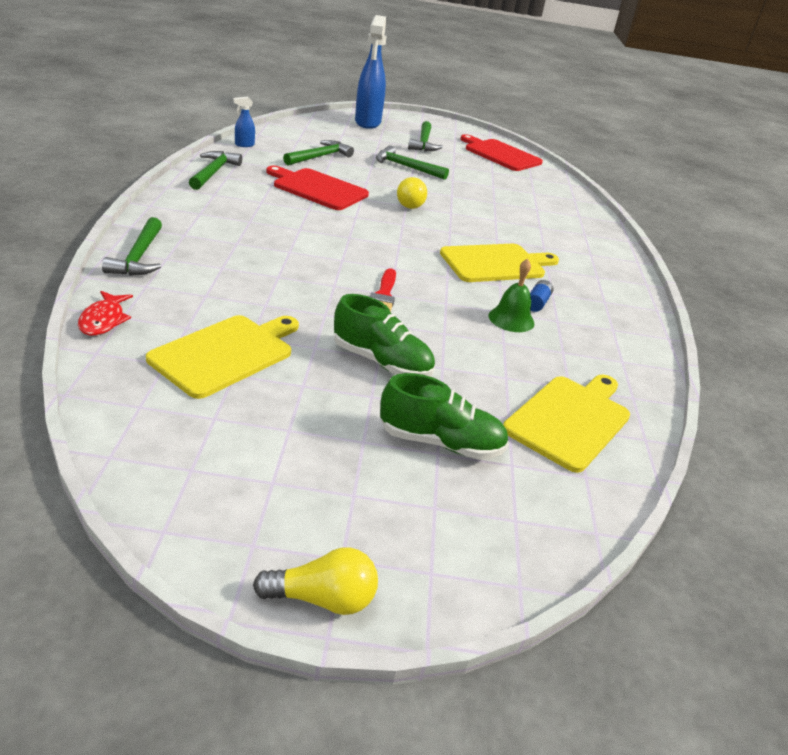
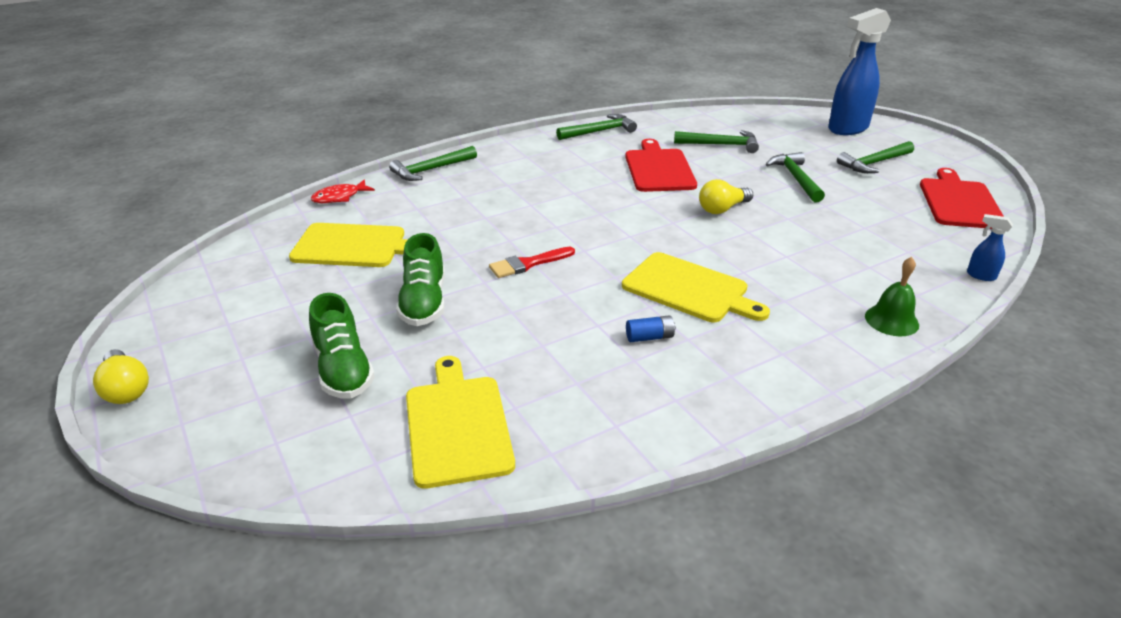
camera: 60 degrees right, 0 degrees up
(244, 145) = (671, 118): blue spray bottle -> blue spray bottle (980, 275)
(511, 319) = (592, 334): green bell -> green bell (891, 320)
(570, 420) = (457, 425): yellow cutting board -> yellow cutting board turned 105 degrees counterclockwise

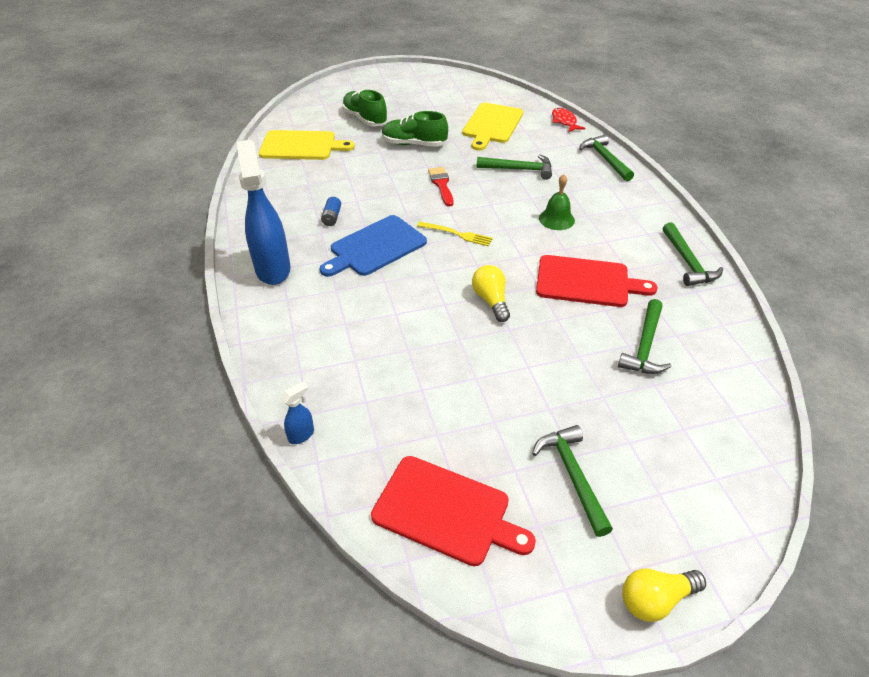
camera: 105 degrees right, 10 degrees up
(126, 389) = (384, 71): yellow light bulb -> yellow light bulb (655, 600)
(343, 370) = (365, 119): green shoe -> green shoe turned 60 degrees clockwise
(628, 240) = (457, 234): none -> yellow fork
(689, 289) = (375, 247): yellow cutting board -> blue cutting board
(795, 178) = (544, 378): green hammer -> green hammer (519, 169)
(847, 129) = (696, 502): blue spray bottle -> blue spray bottle (273, 269)
(891, 320) = (279, 338): green bell -> green bell (556, 219)

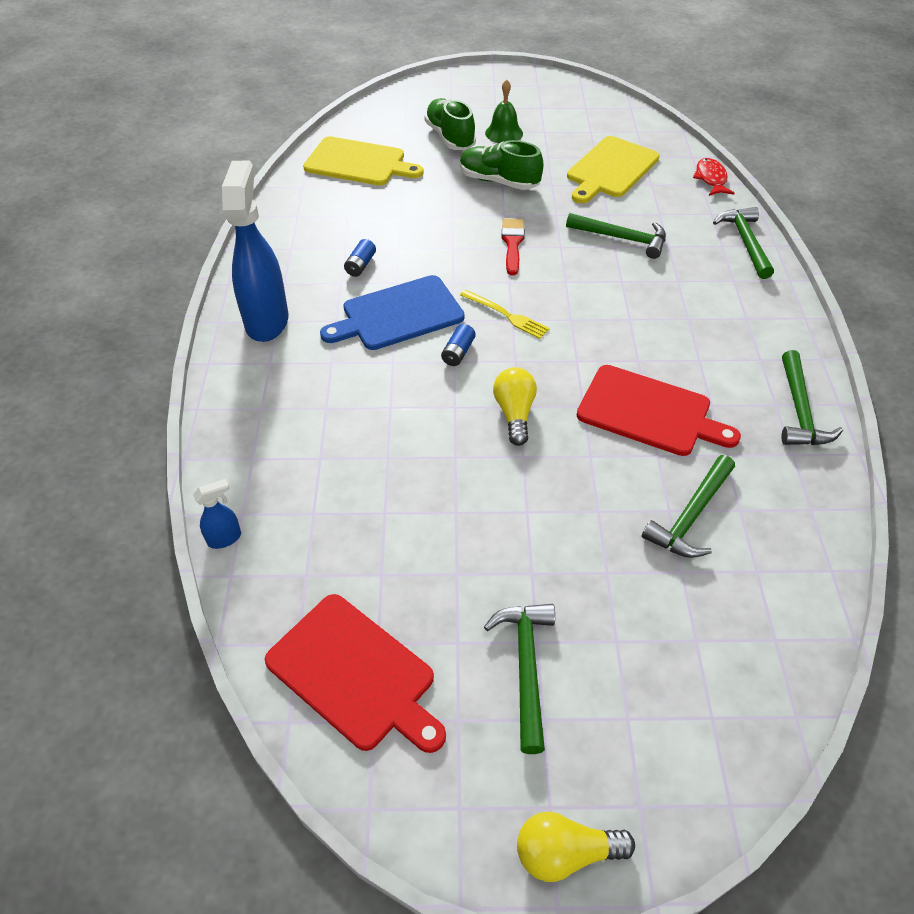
camera: 15 degrees right, 5 degrees up
(431, 266) = (458, 352): none -> blue battery
(556, 219) = (644, 317): green bell -> green bell (504, 133)

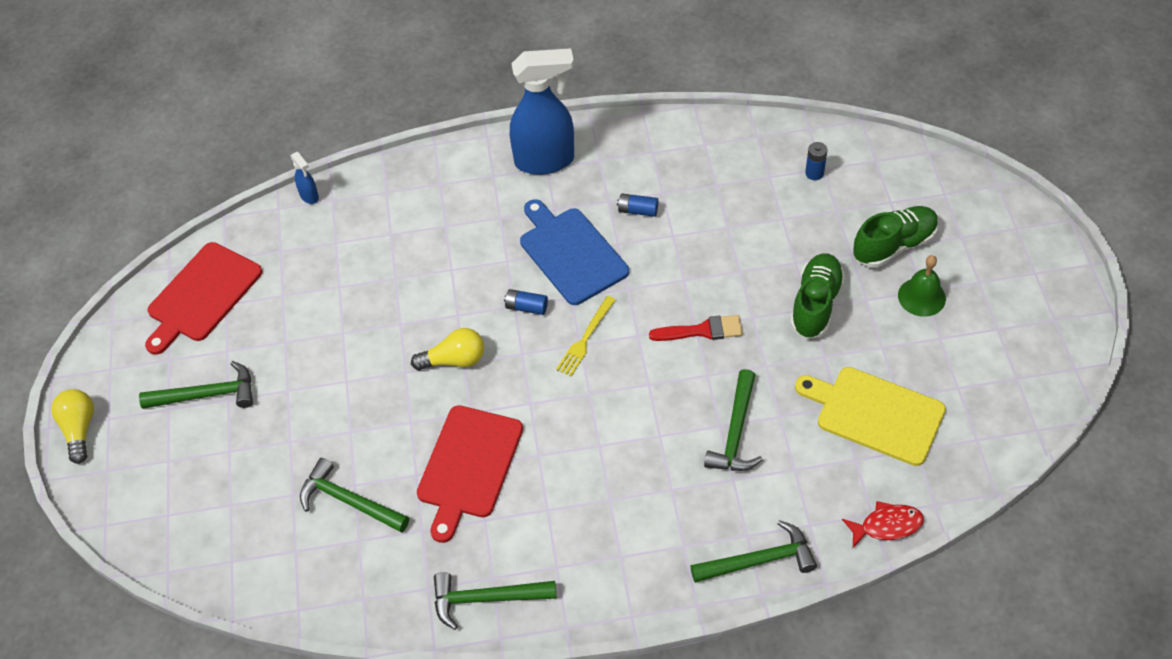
camera: 85 degrees right, 5 degrees up
(359, 163) = (814, 173): yellow cutting board -> blue battery

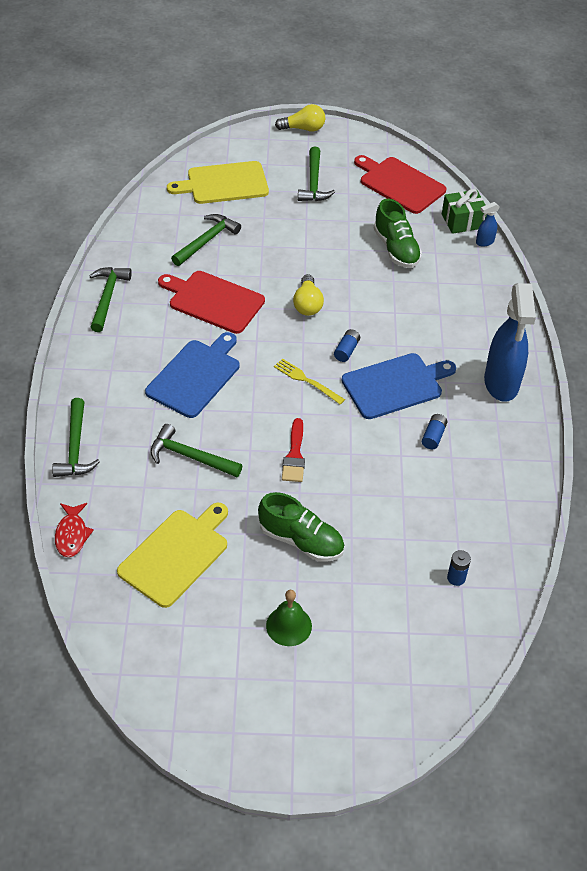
camera: 95 degrees right, 5 degrees down
(218, 507) = (224, 183): none -> yellow cutting board
(271, 221) = (462, 221): none -> green gift
(607, 456) = (195, 376): none -> blue cutting board
(894, 245) = (354, 620): green shoe -> green shoe (396, 249)

